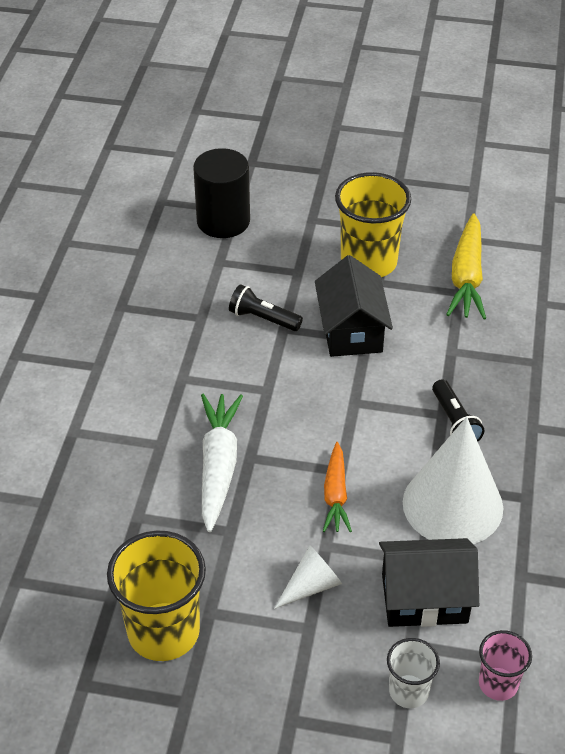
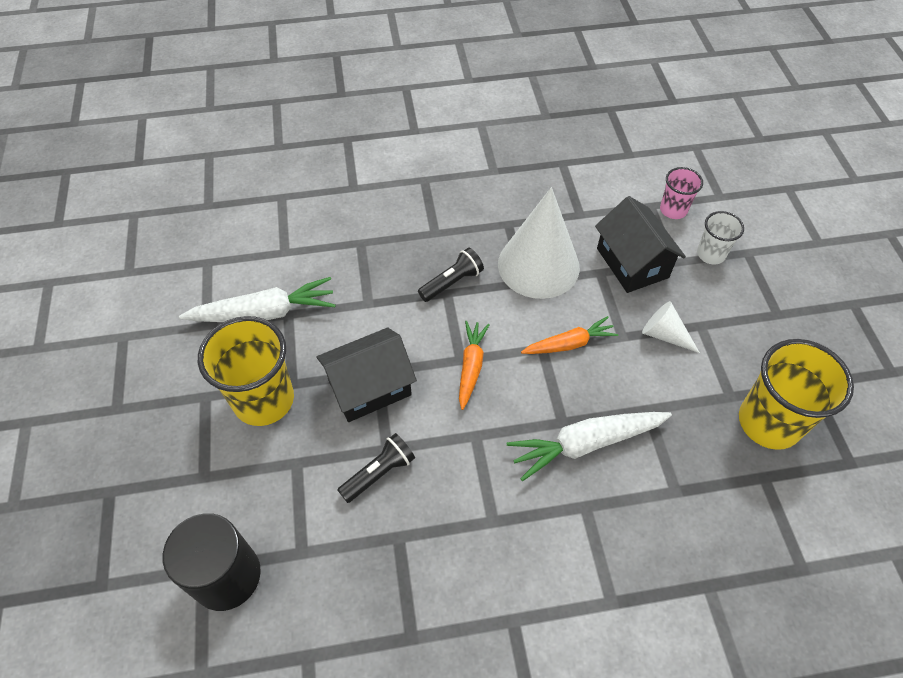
camera: 110 degrees left, 10 degrees up
(263, 318) = (379, 473): black flashlight -> black flashlight turned 135 degrees counterclockwise
(342, 407) = (471, 366): none -> orange carrot
(466, 277) = (265, 313): yellow carrot -> white carrot

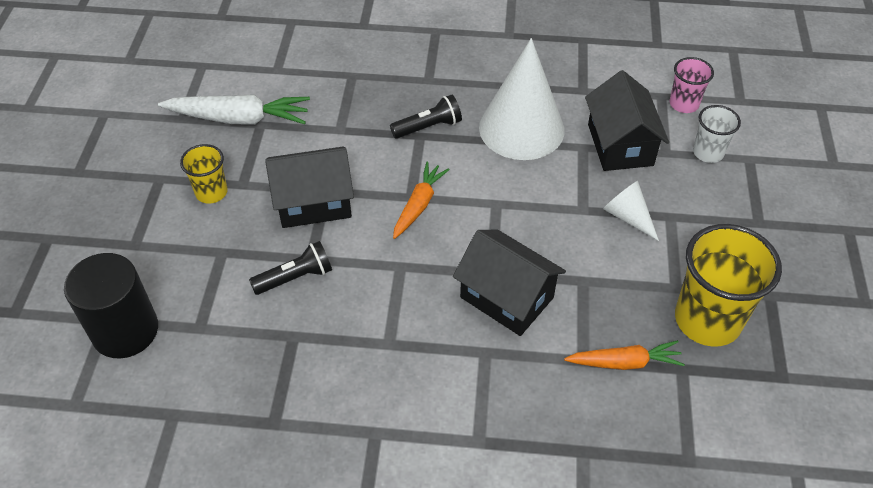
camera: 15 degrees right, 5 degrees down
(264, 400) = (211, 192): yellow cup -> yellow cup, size x0.53
(569, 344) = (525, 205): orange carrot -> orange carrot (624, 362)
(585, 444) = (507, 297): white carrot -> black house

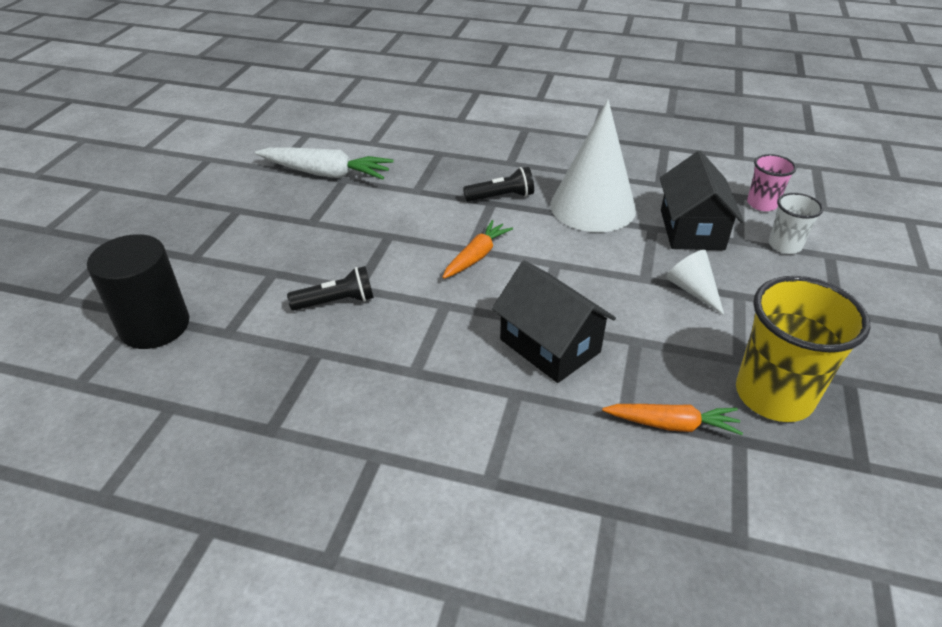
camera: 10 degrees right, 10 degrees down
(211, 192) = (280, 225): yellow cup -> none
(314, 202) = (374, 243): black house -> none

